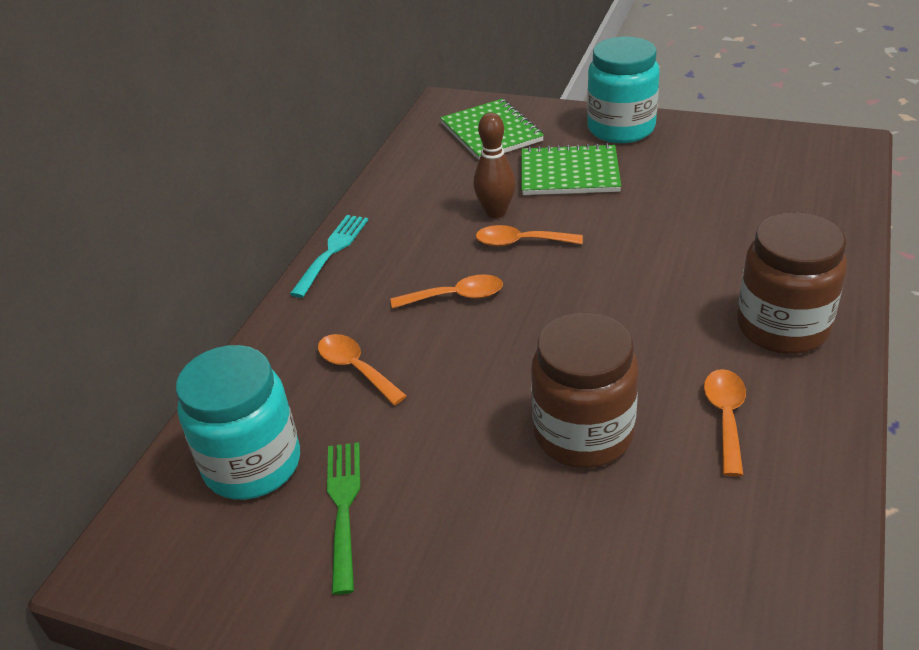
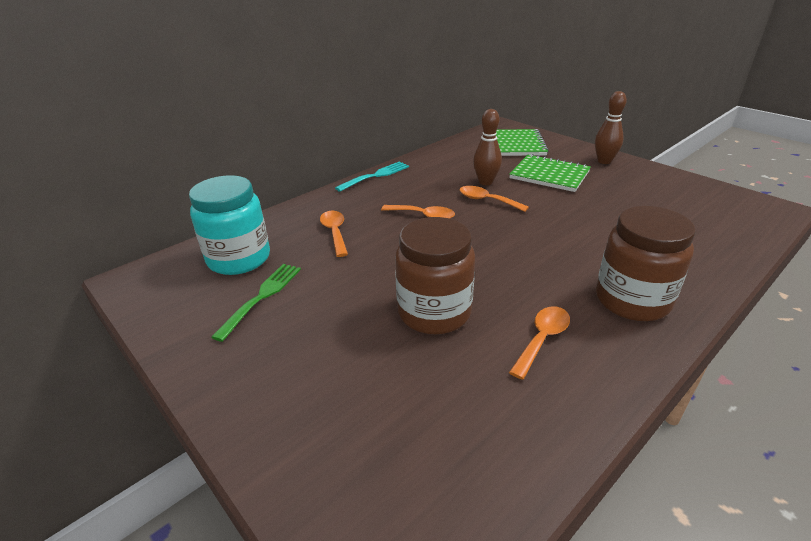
camera: 25 degrees right, 5 degrees down
(621, 128) = (604, 161): turquoise jar -> brown bowling pin

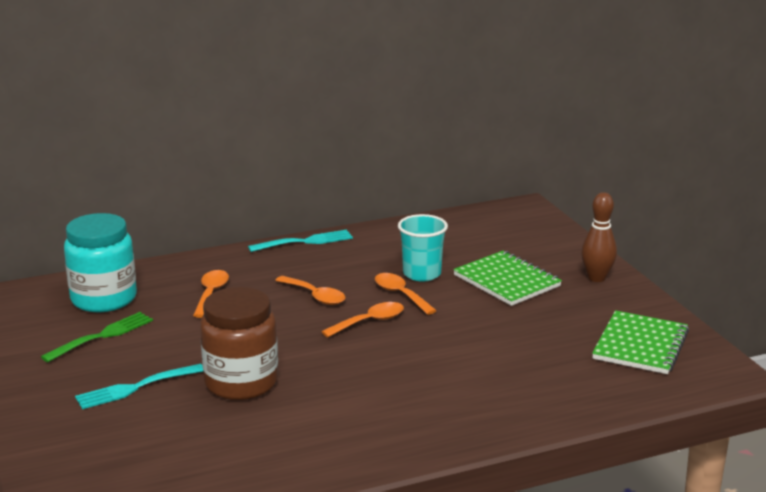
camera: 20 degrees right, 10 degrees down
(336, 345) = (136, 387): none -> turquoise fork
(485, 182) = (422, 274): brown bowling pin -> turquoise cup
(518, 144) = (514, 236): green notebook -> green notebook (640, 345)
(542, 339) = (315, 425): orange spoon -> orange spoon (370, 322)
(632, 300) = (437, 417): brown jar -> none

